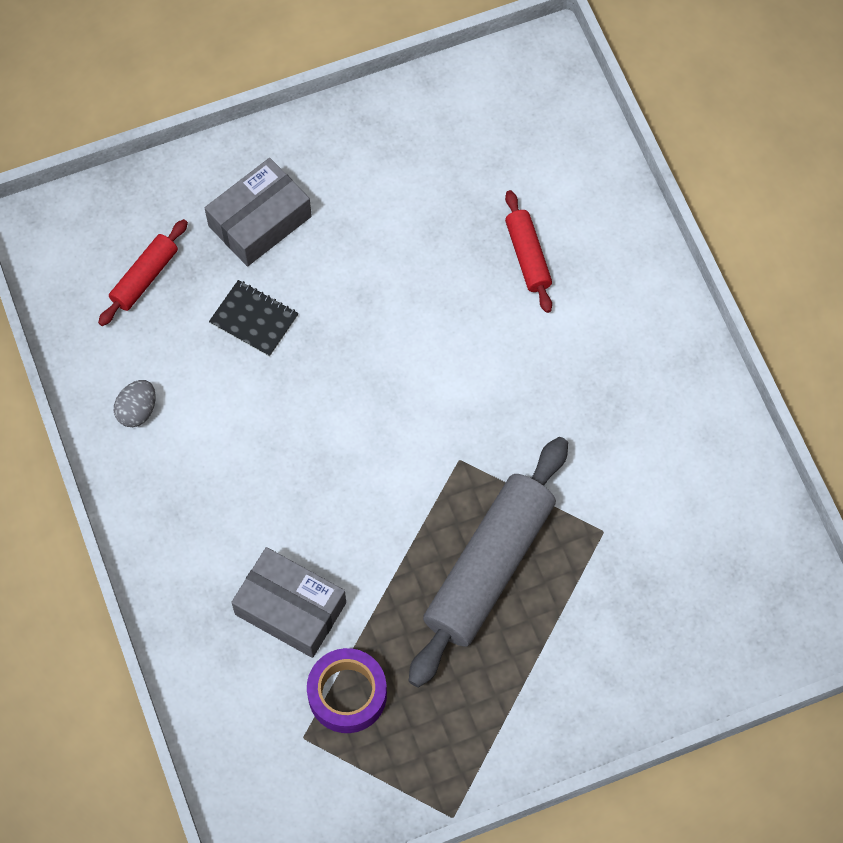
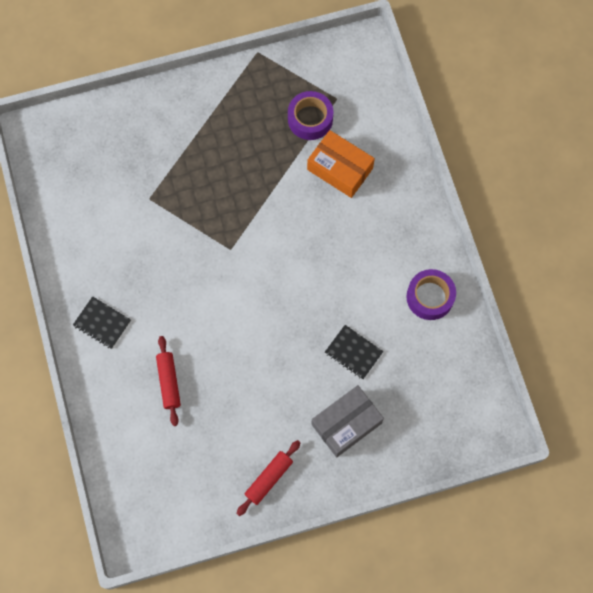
camera: 175 degrees left, 5 degrees up
(137, 410) = (430, 297): grey egg -> purple tape
(145, 277) = (425, 388): red rolling pin -> red rolling pin (268, 478)
(290, 608) = (340, 169): grey box -> orange box
(489, 567) = (220, 182): grey rolling pin -> none
(642, 331) = (102, 323): none -> black notebook

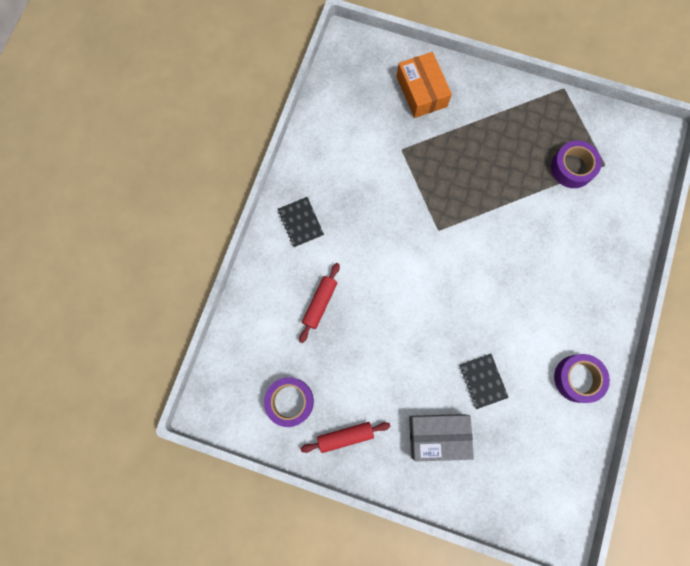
camera: 35 degrees right, 5 degrees up
(200, 483) = (290, 401): none -> purple tape
(340, 169) = (570, 223): orange box -> orange box (421, 91)

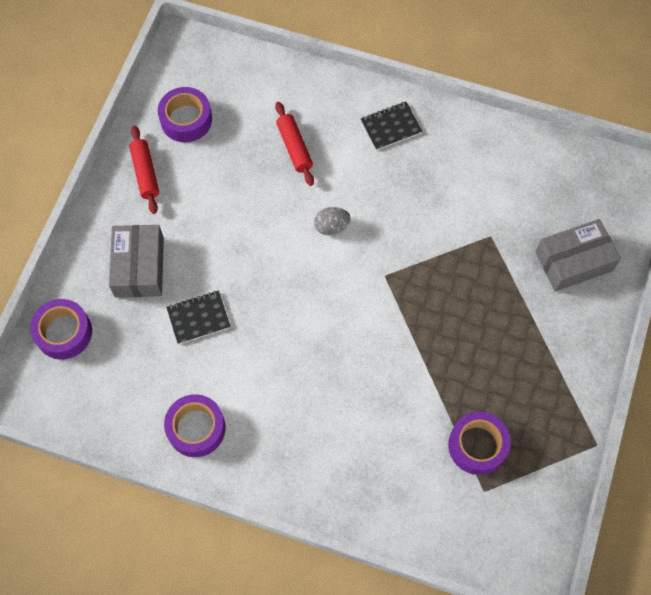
camera: 90 degrees right, 10 degrees down
(320, 303) = (294, 147): red rolling pin -> red rolling pin turned 45 degrees clockwise
(396, 272) = (331, 227): none -> grey egg
(421, 91) = (573, 261): orange box -> grey box
(502, 499) = (64, 332): none -> purple tape

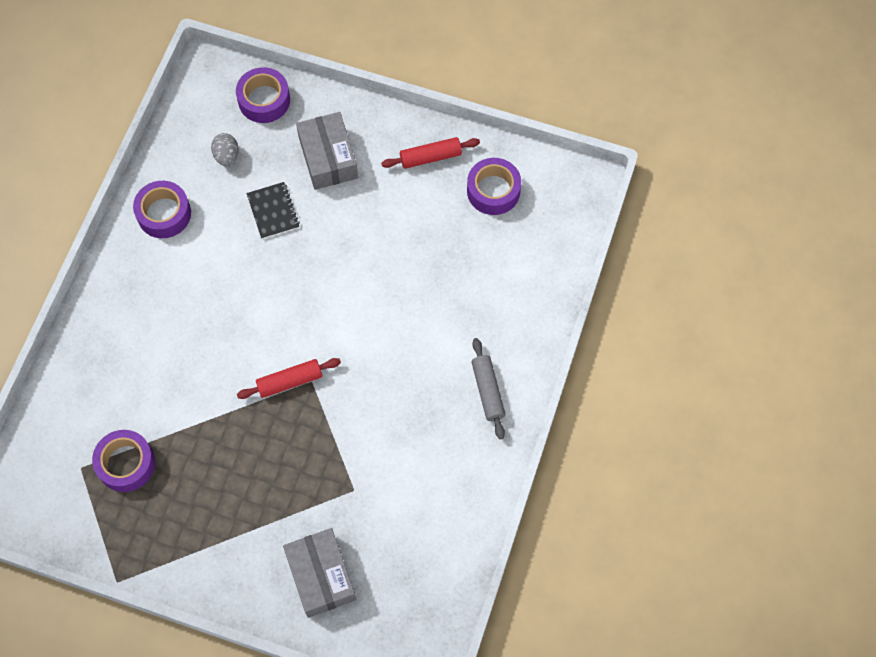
camera: 90 degrees right, 0 degrees up
(139, 267) = (328, 158): grey box -> grey box turned 75 degrees clockwise
(294, 147) = (461, 294): red rolling pin -> red rolling pin (290, 381)
(331, 227) = (368, 330): grey egg -> grey egg (227, 156)
(391, 127) = (487, 391): black notebook -> grey rolling pin

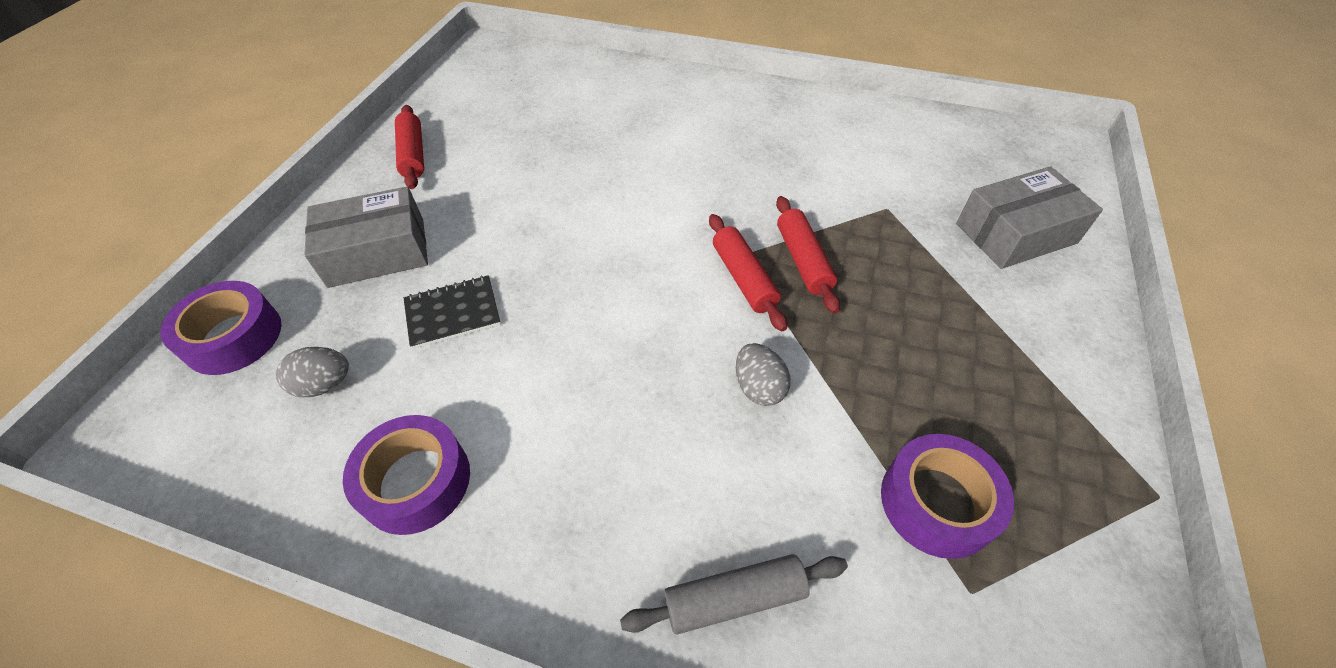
camera: 90 degrees left, 15 degrees down
(204, 382) = (759, 387): none -> grey egg
(303, 422) = (803, 260): none -> red rolling pin
(487, 391) = (734, 107): grey rolling pin -> grey rolling pin (734, 599)
(493, 191) = (477, 106): purple tape -> none

